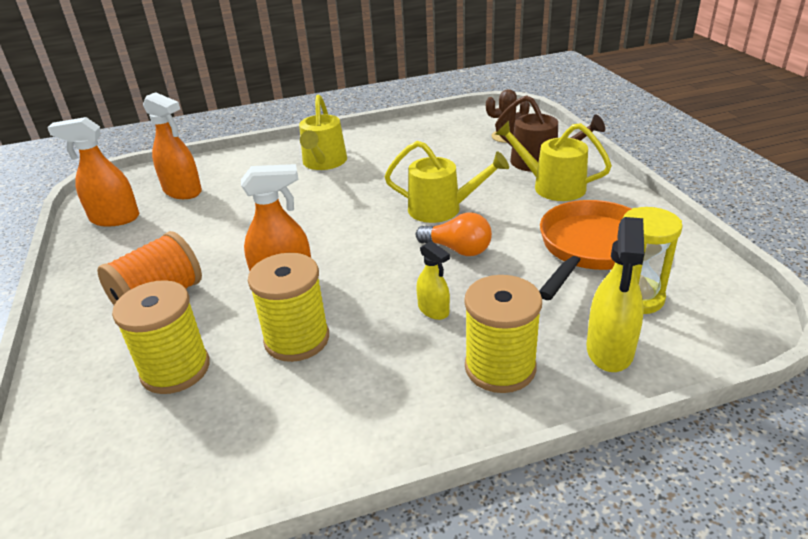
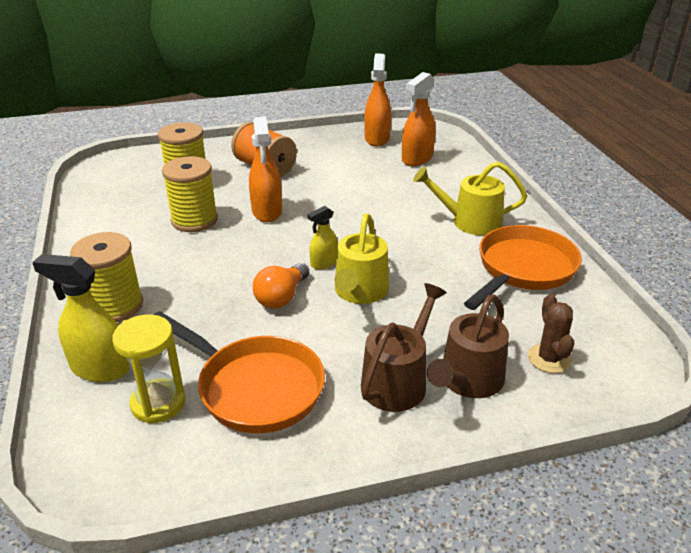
camera: 90 degrees right, 0 degrees up
(399, 142) = (523, 269): none -> orange pan
(433, 310) = (198, 279): yellow spray bottle -> yellow spray bottle (324, 263)
(552, 186) = (398, 381): yellow watering can -> brown watering can

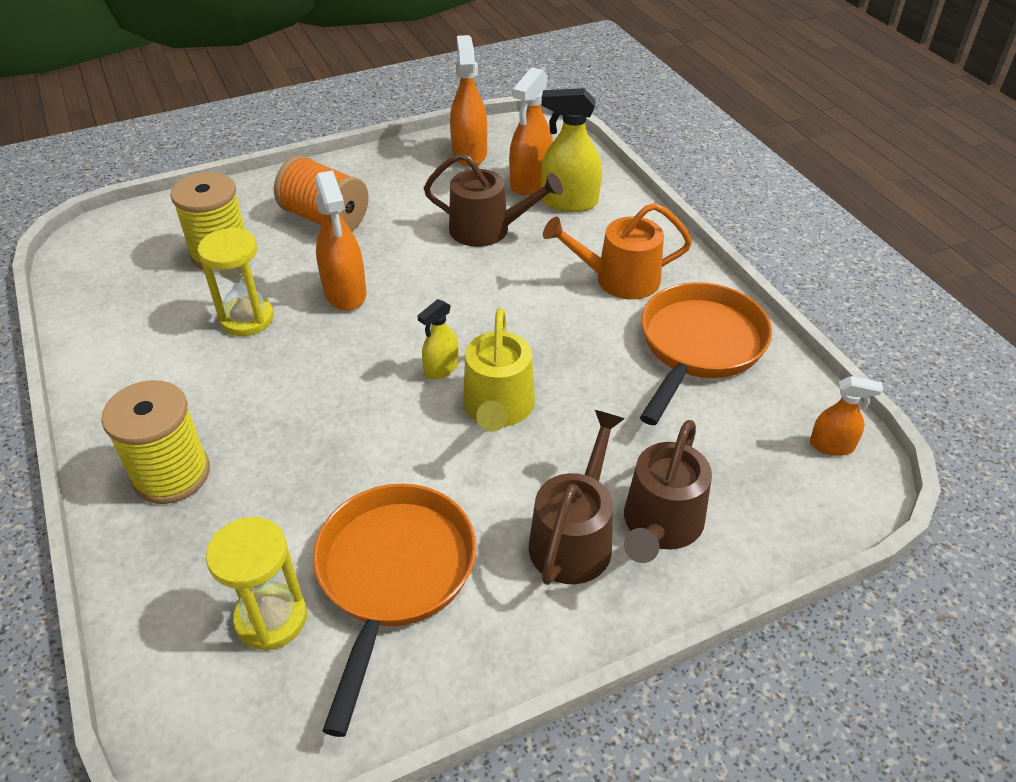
camera: 10 degrees left, 10 degrees up
(100, 368) = (177, 576): yellow spray bottle -> yellow spray bottle (569, 202)
(194, 220) = (247, 319): yellow spool -> yellow hourglass
(255, 387) = (393, 575): orange pan -> orange pan turned 105 degrees counterclockwise
(281, 297) = (397, 430): orange light bulb -> none
(379, 184) = (487, 230): none -> brown watering can
(470, 222) = (619, 279): yellow watering can -> orange watering can
(549, 359) = (753, 478): brown cactus -> none
(618, 345) = (831, 446): none -> orange spray bottle

